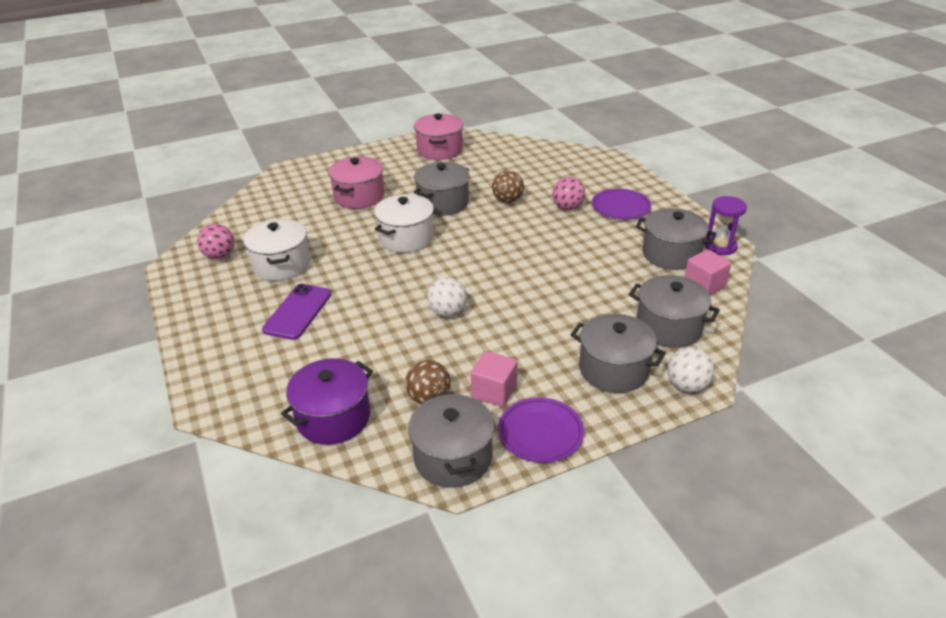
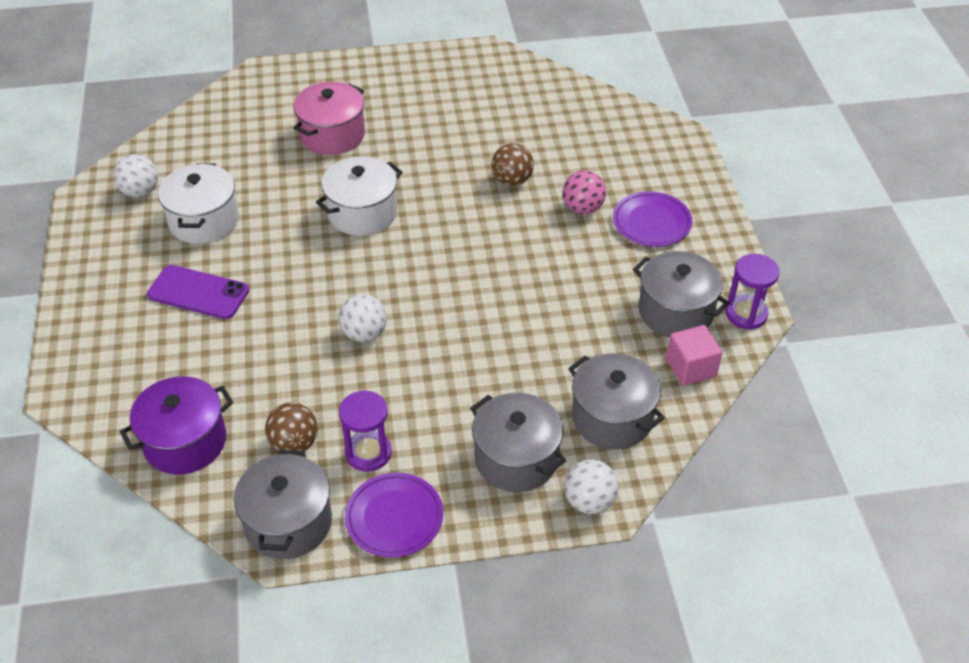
camera: 15 degrees right, 10 degrees up
(220, 256) = (140, 192): pink ball -> white ball
(298, 312) = (198, 293): purple phone -> purple phone turned 75 degrees clockwise
(439, 150) = (464, 77): pink pot -> none
(443, 203) = (430, 167): grey pot -> none
(494, 391) = (368, 453): pink cube -> purple hourglass

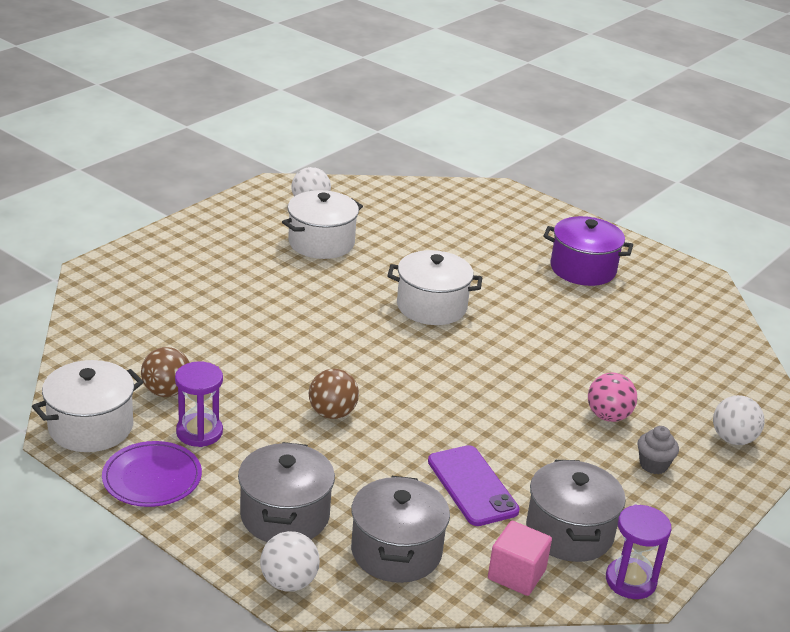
camera: 45 degrees right, 15 degrees down
(185, 442) = (111, 341): purple pot -> purple pot (583, 269)
(198, 293) = (252, 276): purple phone -> purple phone (472, 486)
(288, 522) = (91, 427): grey pot -> white pot
(332, 135) = (489, 252): pink pot -> none
(364, 333) = (313, 370): white ball -> white ball (733, 439)
(512, 180) = (579, 362): brown ball -> brown ball (332, 413)
(651, 222) = (653, 465): purple plate -> grey cupcake

